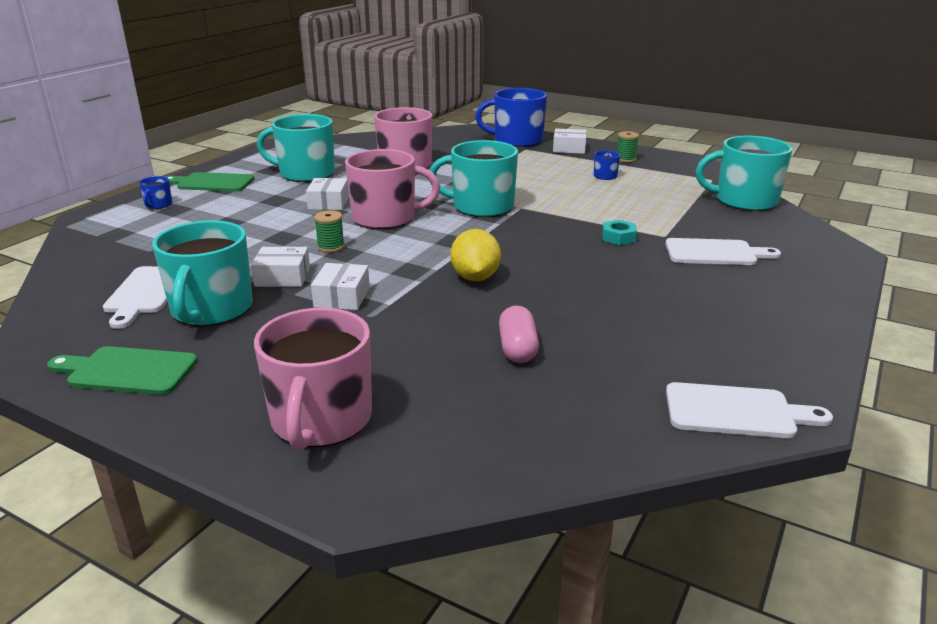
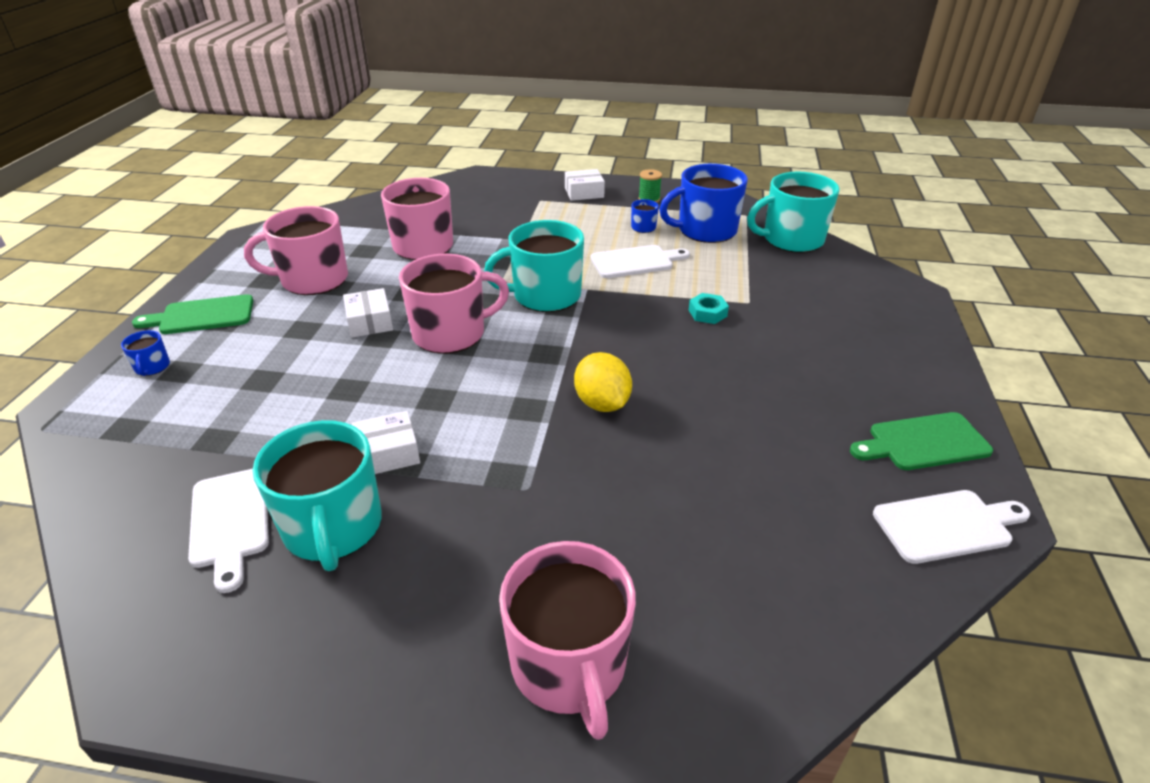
camera: 20 degrees left, 10 degrees up
(127, 371) = (289, 659): green cutting board -> green cutting board (923, 442)
(305, 174) = (313, 280): turquoise mug -> pink mug
(331, 247) = (415, 392): green spool -> none
(342, 297) = (476, 468): white box -> none
(517, 140) = (523, 189): blue mug -> blue mug (705, 230)
(517, 349) = (706, 497): pink capsule -> none
(715, 253) = (807, 316): white cutting board -> white cutting board (635, 262)

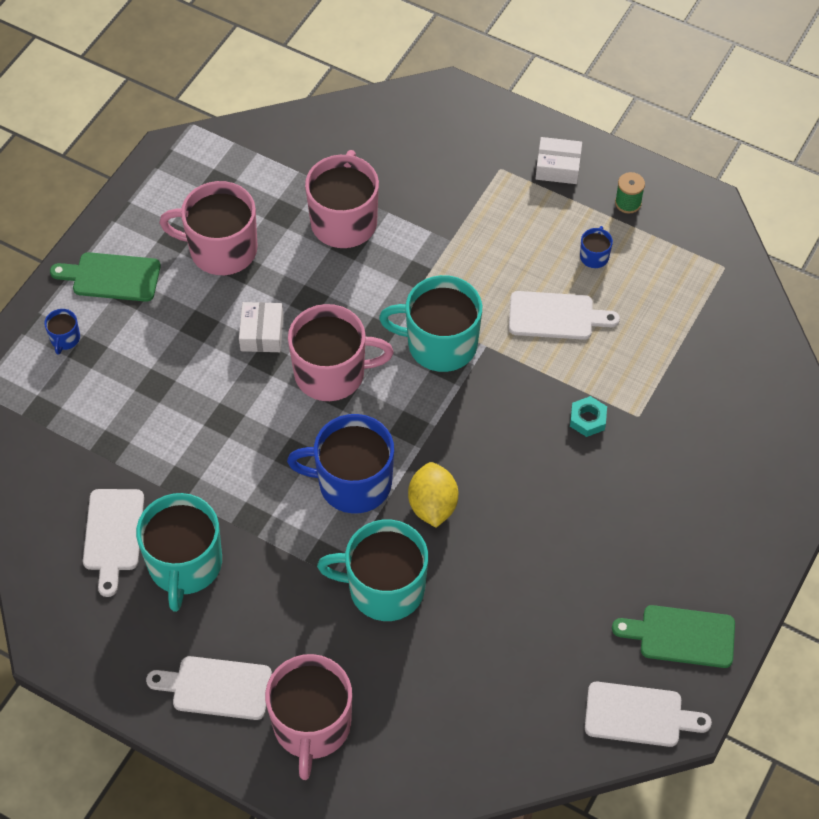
camera: 20 degrees right, 20 degrees up
(388, 453) = (240, 504): white box -> none
(415, 658) = (216, 687): none -> white cutting board
(705, 230) = (661, 283): blue mug -> blue mug (353, 483)
(791, 239) = (748, 328): turquoise mug -> turquoise mug (384, 588)

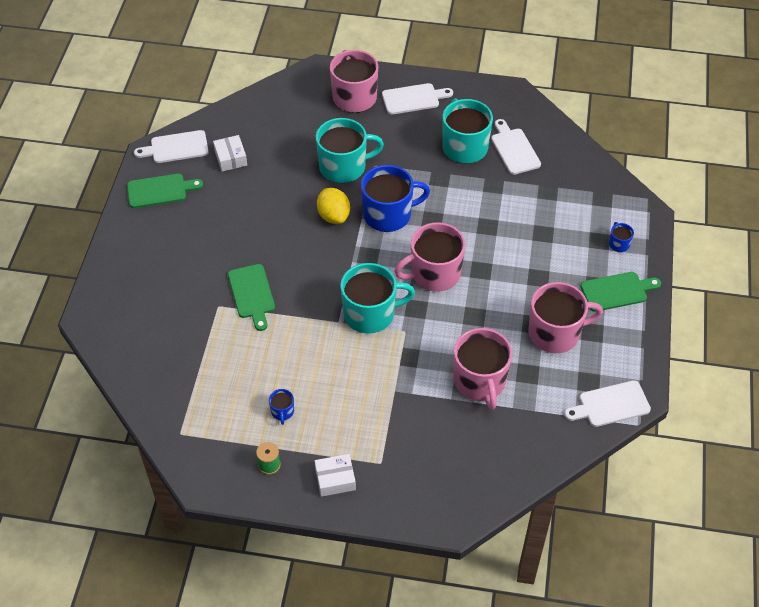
camera: 160 degrees right, 5 degrees down
(262, 333) = (494, 285): white box -> white box (231, 158)
(556, 316) = (296, 357): white cutting board -> white cutting board (610, 405)
(588, 419) = (252, 294): turquoise nut -> green cutting board

